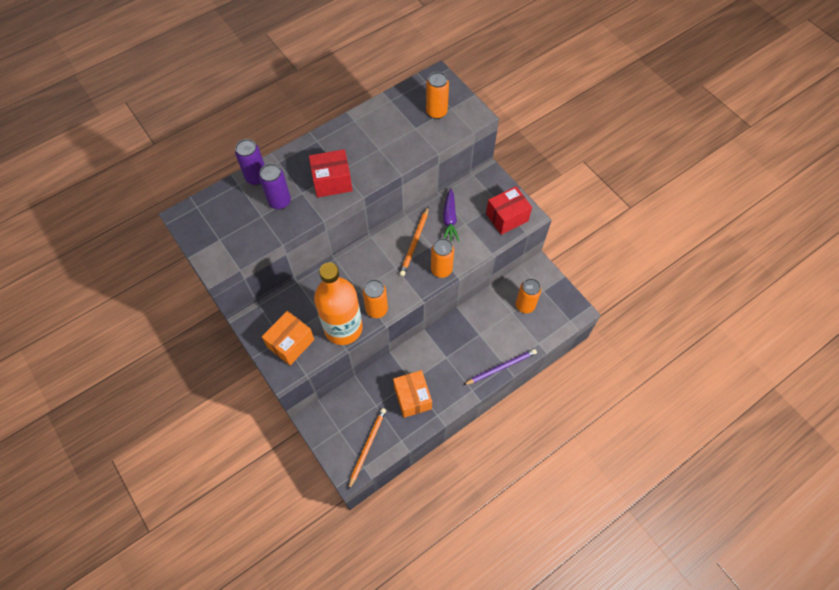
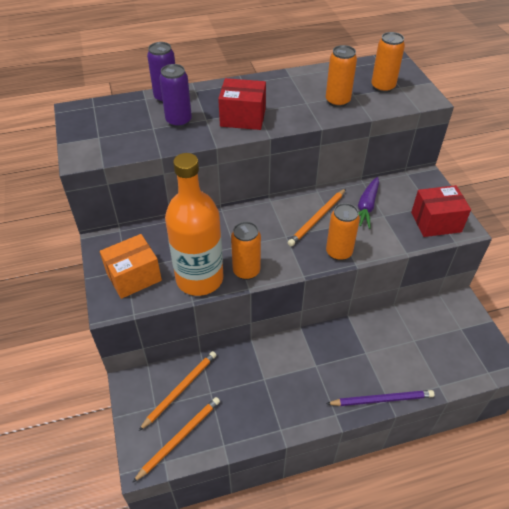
camera: 20 degrees right, 15 degrees down
(352, 411) = (180, 390): none -> orange pencil
(412, 398) = (257, 398): orange box -> none
(525, 305) = (433, 338): orange can -> orange can (337, 101)

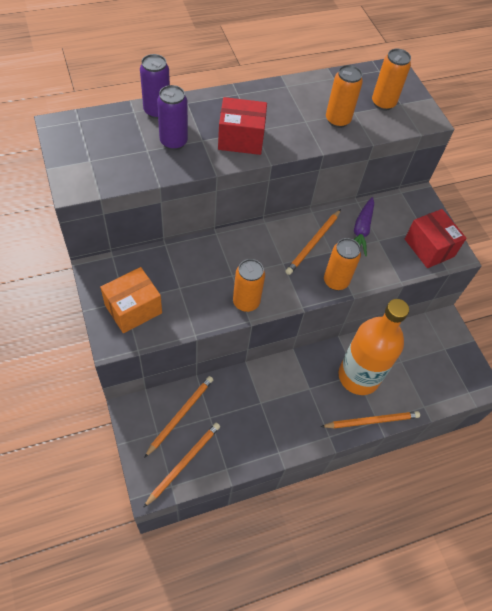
camera: 10 degrees left, 10 degrees up
(199, 278) = (200, 311): orange bottle -> orange bottle (358, 376)
(381, 399) = (371, 421): purple pencil -> orange pencil
(436, 222) = (429, 248): red box -> red box turned 75 degrees clockwise

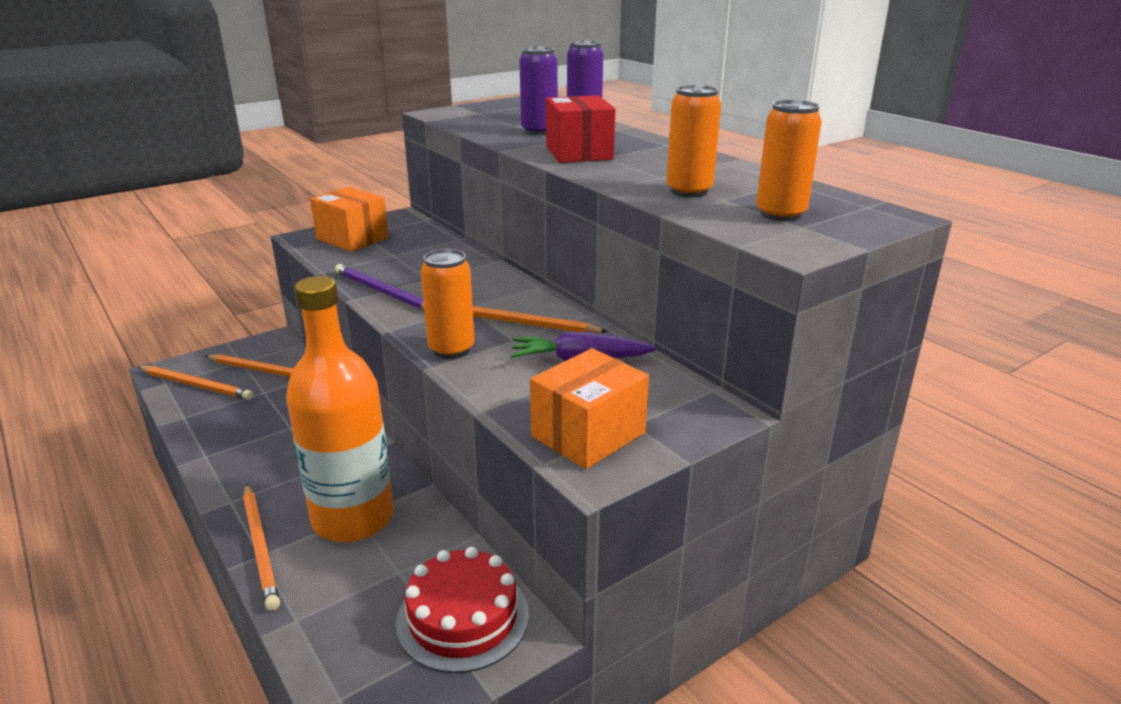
camera: 80 degrees right, 30 degrees down
(246, 302) = (384, 292): orange can -> purple pencil
(429, 248) = (588, 434): red box -> orange box
(433, 341) = (463, 617): none -> red cake

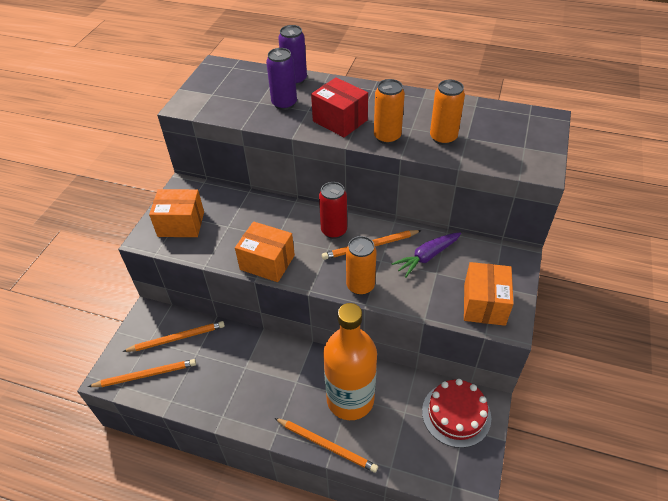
camera: 35 degrees left, 20 degrees up
(384, 292) = (267, 262): purple pencil -> orange box
(499, 296) = (334, 231): none -> red can
(780, 214) = (505, 141): orange can -> orange can (387, 137)

